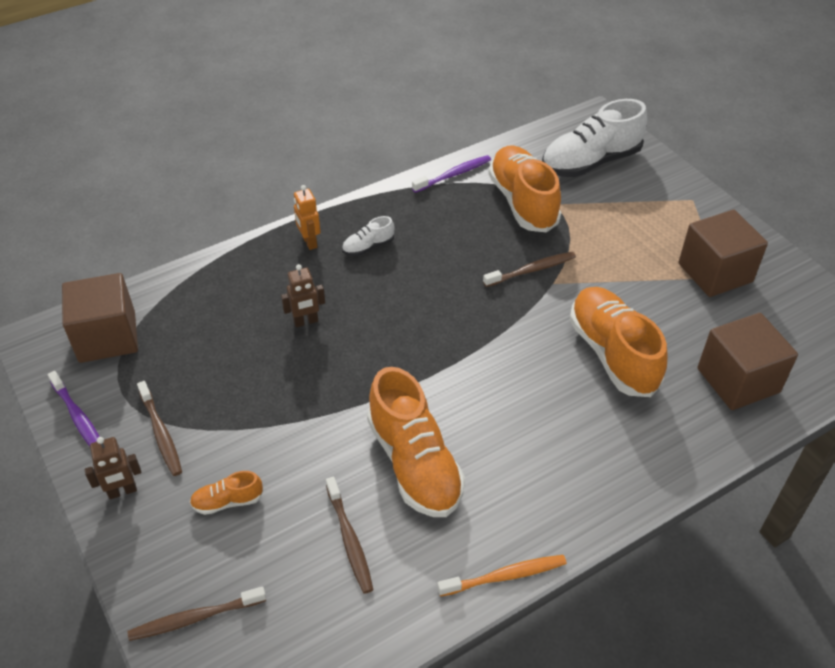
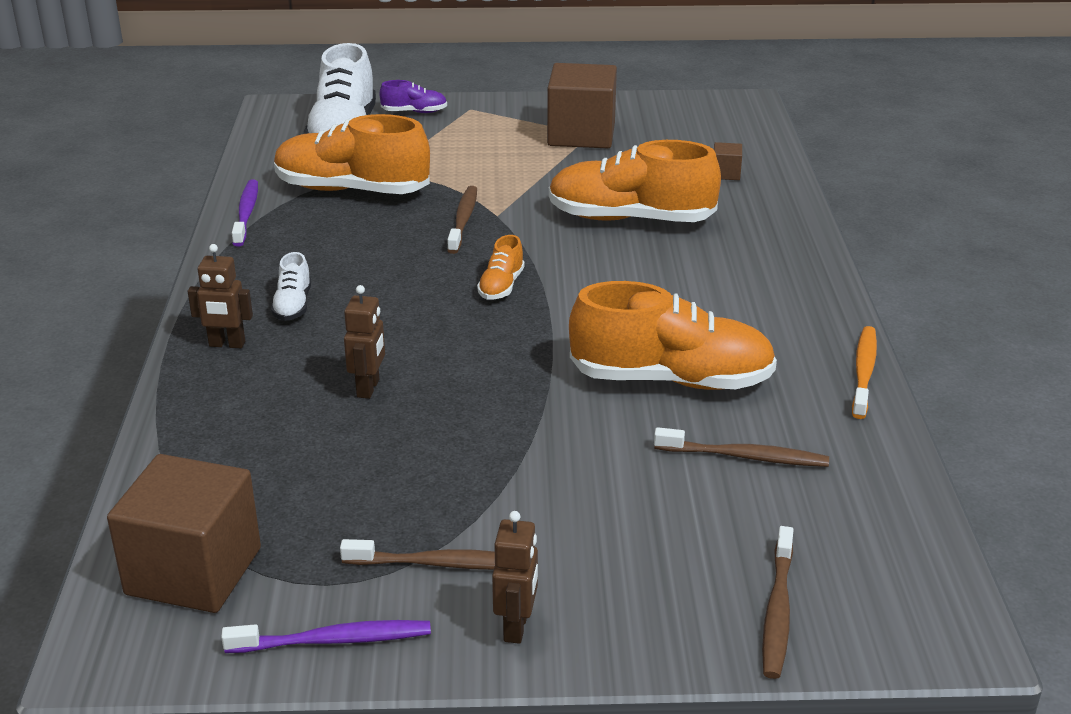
camera: 60 degrees left, 15 degrees down
(227, 501) = (613, 535): orange shoe -> orange shoe (501, 286)
(309, 242) = (227, 344): orange robot -> brown robot
(657, 176) = (414, 112): none -> purple shoe
(738, 380) = (726, 174): brown cube -> brown cube, size x0.42

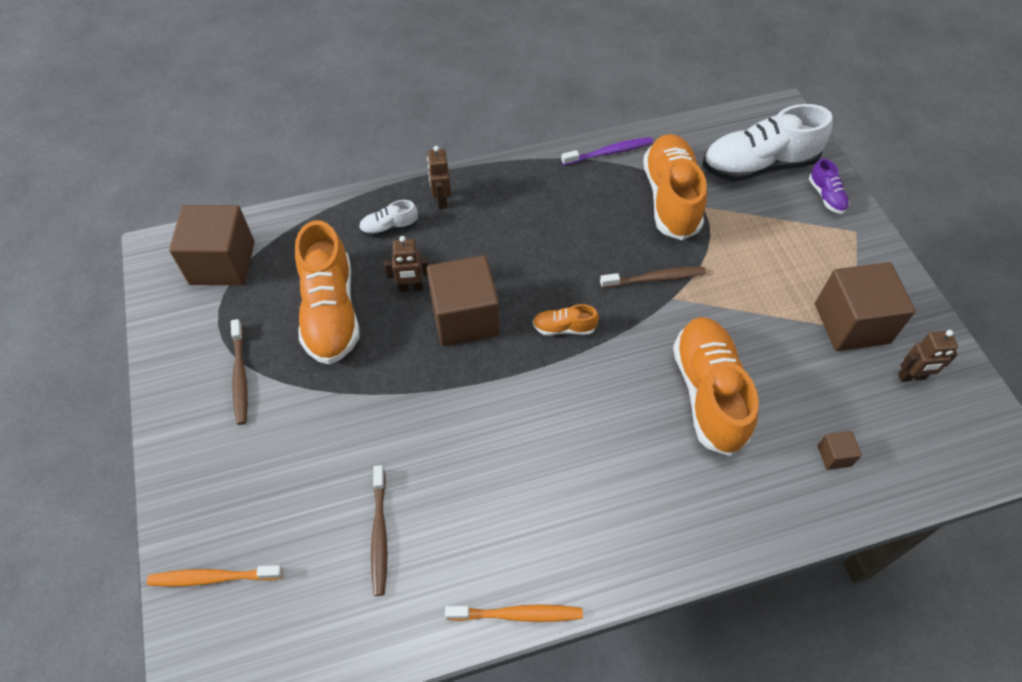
camera: 75 degrees right, 25 degrees up
(293, 305) = (497, 217): white shoe -> white shoe (389, 227)
(333, 640) = (172, 342): purple toothbrush -> none
(445, 352) = (465, 317): none -> brown cube
(516, 627) = (188, 429): brown robot -> brown robot (911, 377)
(671, 380) = (467, 468): orange shoe -> orange shoe (330, 312)
(777, 610) = (213, 577): brown toothbrush -> orange toothbrush

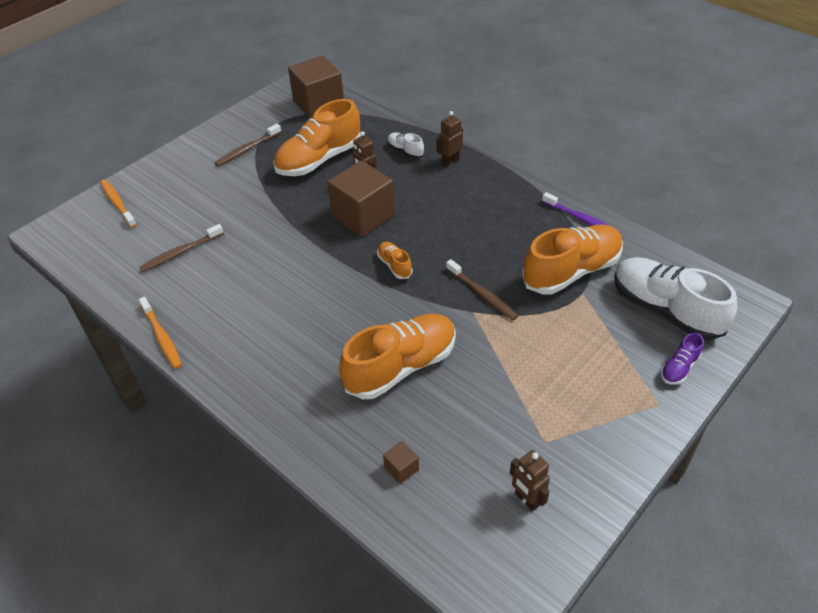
camera: 60 degrees right, 10 degrees down
(851, 323) = (548, 435): brown cube -> none

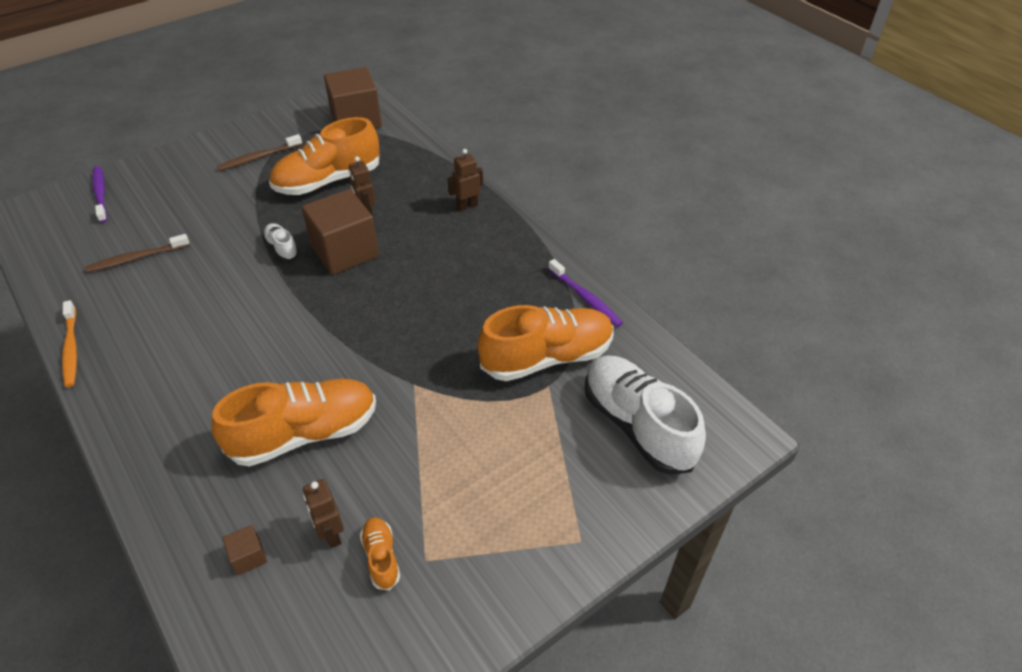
camera: 10 degrees right, 0 degrees up
(117, 203) = (100, 194): orange toothbrush -> purple toothbrush
(394, 265) = (352, 314): orange shoe -> orange shoe (381, 557)
(405, 151) = (423, 186): white shoe -> white shoe (282, 248)
(482, 294) = (433, 365): brown toothbrush -> none
(526, 499) = (372, 628): brown robot -> brown robot (331, 534)
(679, 368) = (623, 501): purple shoe -> none

